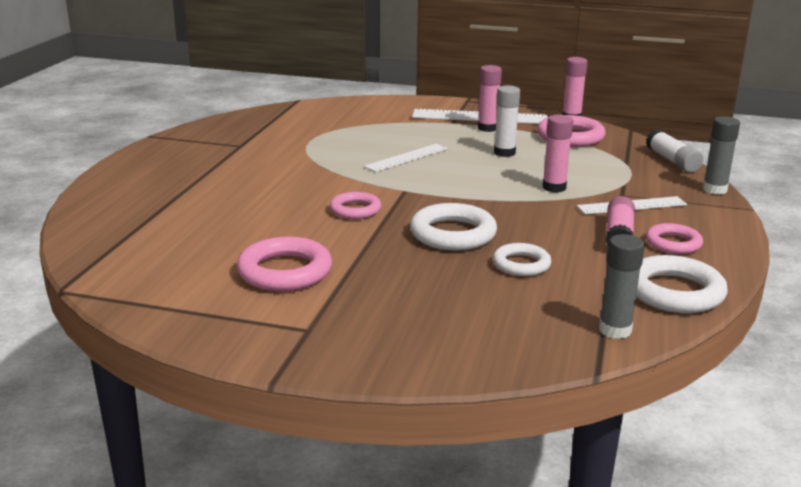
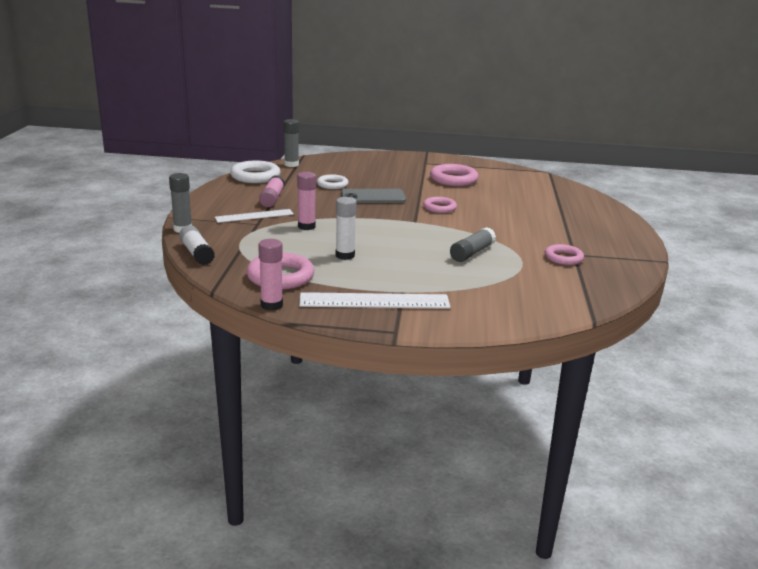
camera: 170 degrees right, 0 degrees up
(358, 150) = (472, 253): none -> grey glue stick
(407, 158) = (426, 247): white ruler -> none
(453, 234) = (373, 197): white ring -> grey phone
(487, 128) = (363, 284): pink glue stick -> none
(673, 243) = (241, 196): pink ring -> pink ring (563, 258)

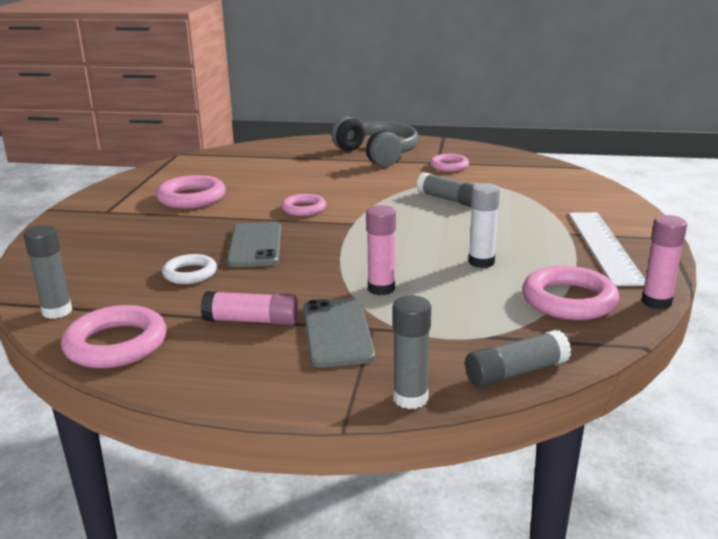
camera: 85 degrees left, 0 degrees up
(196, 253) = (515, 372): white glue stick -> grey glue stick
(254, 216) = (337, 332): white ruler -> grey phone
(255, 176) = (116, 344): white ring -> pink ring
(584, 232) = (377, 154): none -> grey headphones

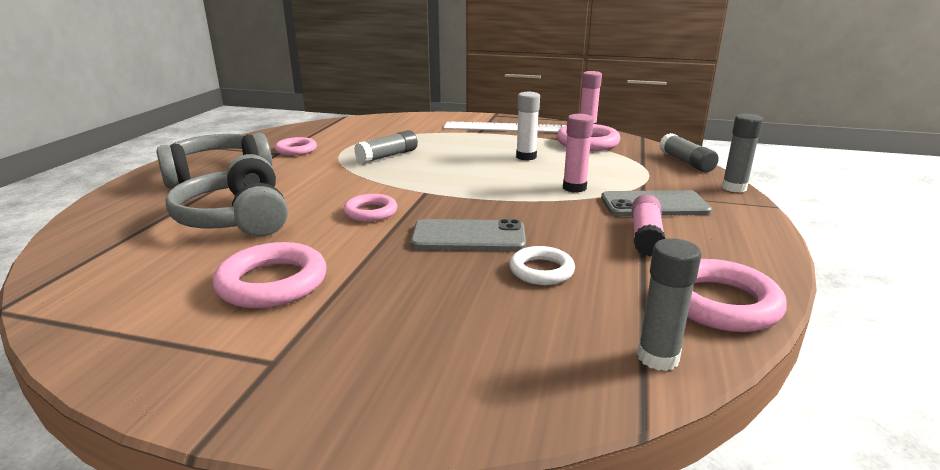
camera: 85 degrees left, 0 degrees up
(290, 174) = (237, 218): none -> grey headphones

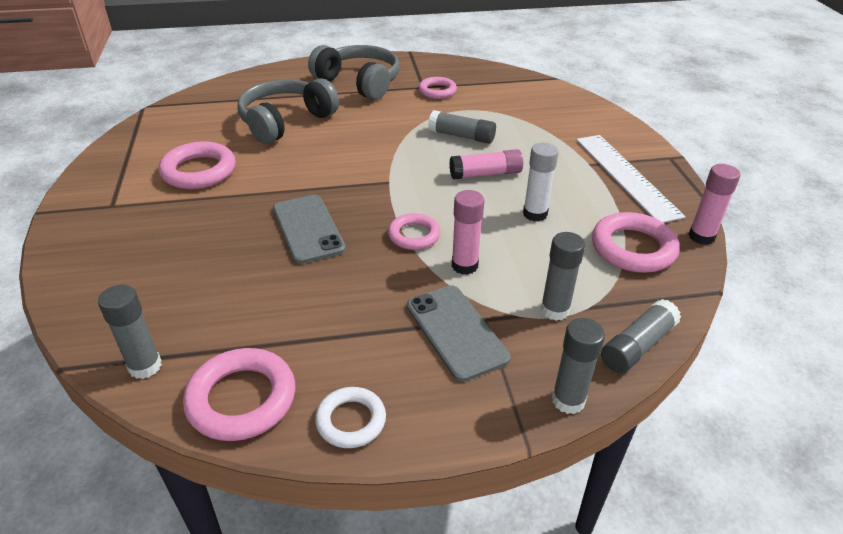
camera: 65 degrees right, 15 degrees up
(371, 212) = (328, 169): pink ring -> pink ring (414, 235)
(541, 270) = (262, 281): white ring -> white ring (351, 421)
(642, 173) = (555, 310): none -> grey glue stick
(645, 236) = (365, 334): pink glue stick -> pink glue stick (486, 174)

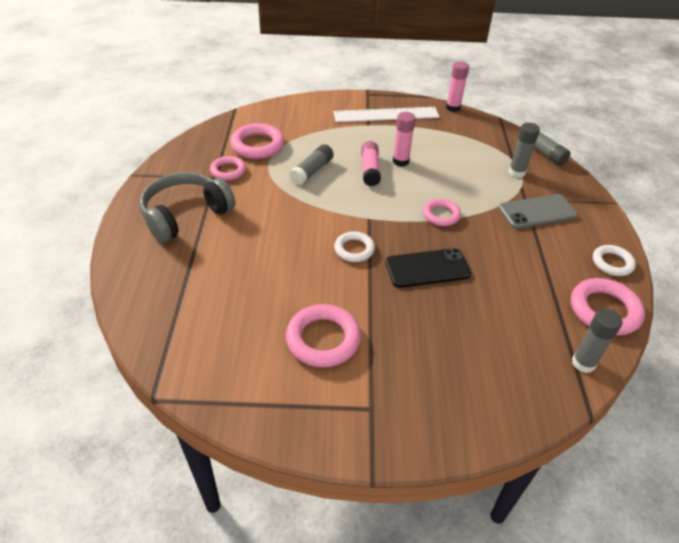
camera: 80 degrees left, 5 degrees up
(285, 122) = (246, 272): grey headphones -> none
(308, 229) = (427, 268): grey phone -> black phone
(331, 176) = (354, 249): none -> white ring
(464, 265) = (475, 198): pink glue stick -> pink glue stick (400, 161)
(535, 214) = (423, 159): white glue stick -> none
(568, 400) = (584, 183): grey glue stick -> none
(633, 248) = (462, 132): pink ring -> pink ring (257, 145)

